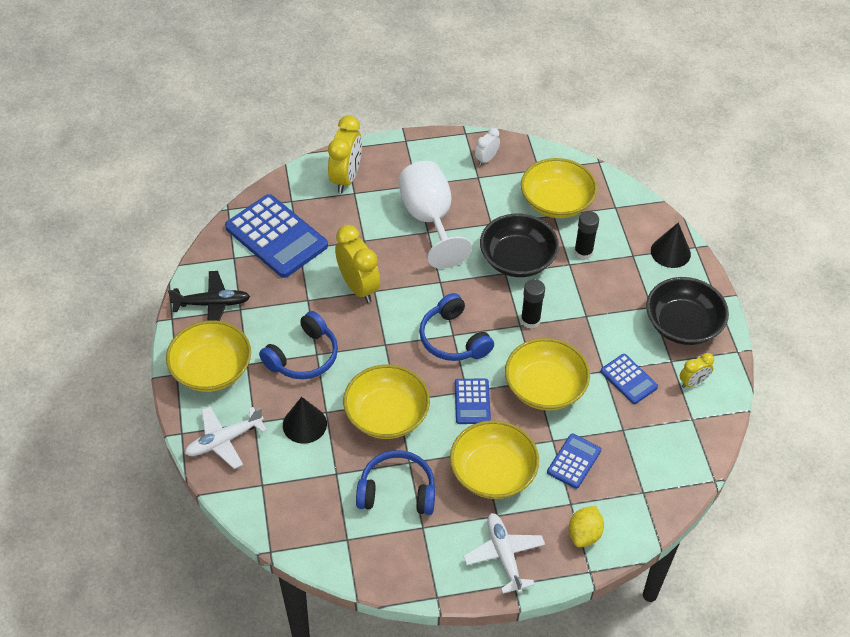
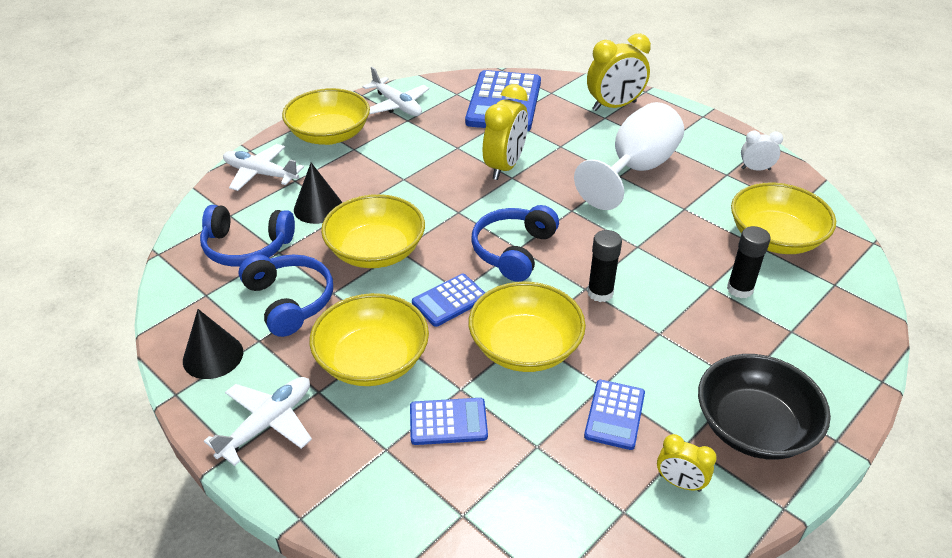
camera: 55 degrees right, 10 degrees down
(212, 304) = (397, 105): black plane -> white plane
(303, 356) = (393, 173): blue headphones -> blue headphones (247, 247)
(517, 259) = (665, 246): black bowl -> none
(584, 534) = (351, 484): yellow lemon -> none
(670, 252) = (842, 361): black cone -> black cone (213, 356)

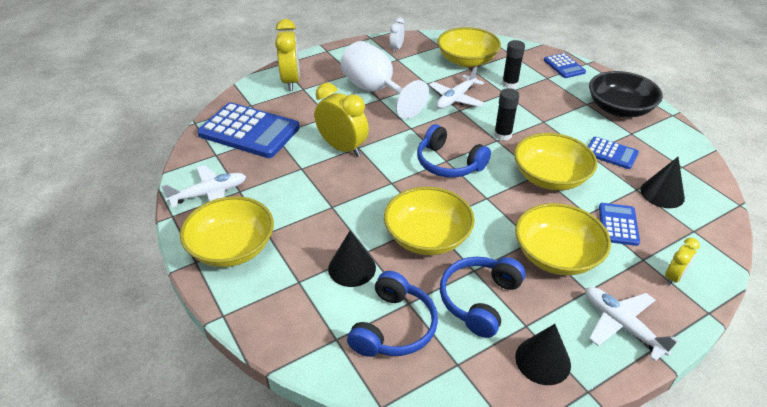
camera: 75 degrees left, 0 degrees up
(260, 174) = (274, 308): white plane -> white plane (456, 98)
(289, 301) = (479, 300): blue headphones -> blue headphones turned 45 degrees counterclockwise
(449, 300) = (497, 204): blue calculator -> blue calculator (564, 66)
(538, 478) = (662, 193): none -> black cone
(680, 483) = (660, 142): yellow clock -> yellow clock (673, 277)

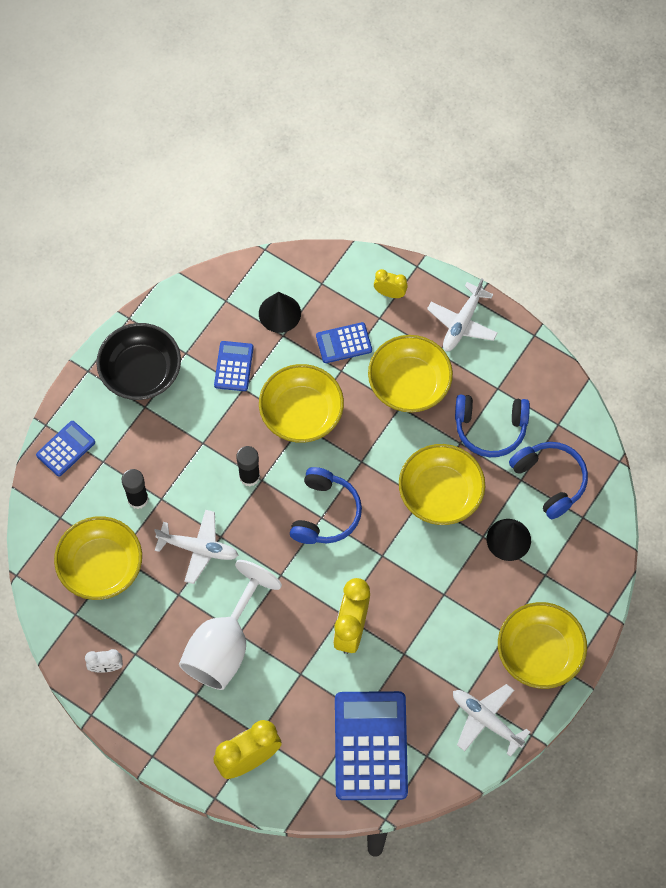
camera: 115 degrees left, 25 degrees up
(394, 327) = (550, 481): blue headphones -> blue headphones turned 60 degrees clockwise
(543, 360) = (524, 369): black cone -> none

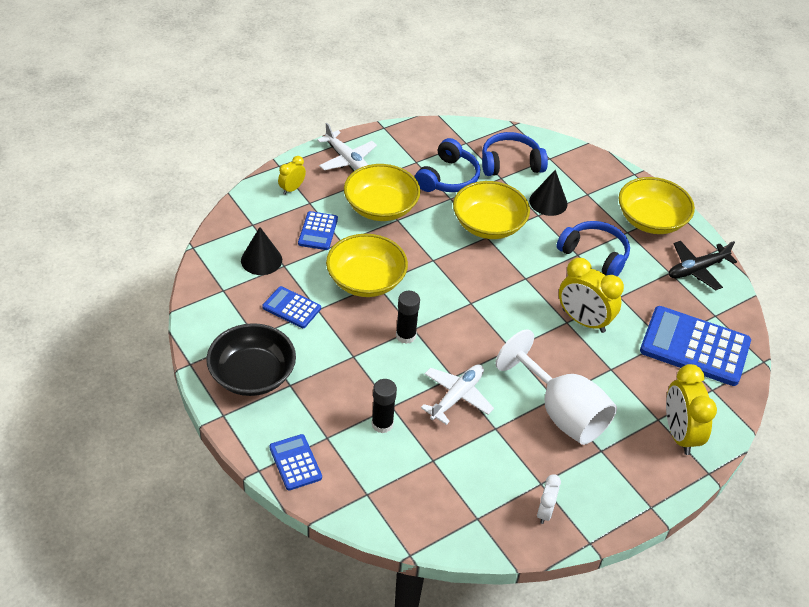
camera: 70 degrees left, 20 degrees down
(101, 566) = (437, 478): yellow bowl -> none
(325, 513) = (468, 299): blue headphones -> blue headphones (594, 255)
(486, 720) = (696, 270): white plane -> black plane

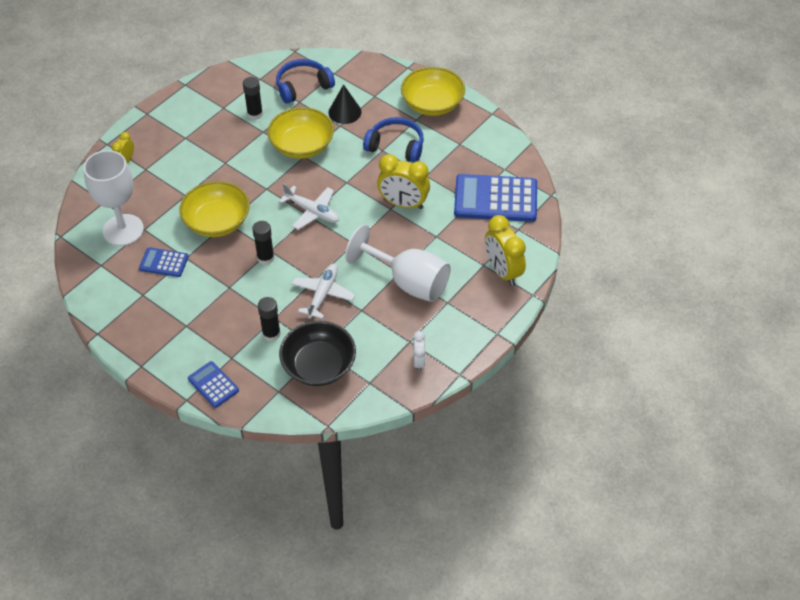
camera: 15 degrees left, 5 degrees up
(252, 375) = (152, 327): black bowl -> black bowl (319, 365)
(261, 260) = (123, 230): black cone -> white goblet
(318, 231) = (162, 192): blue calculator -> none
(347, 160) = (164, 122): white plane -> white plane (312, 212)
(381, 207) = (207, 156): yellow bowl -> none
(448, 178) = (255, 114): blue headphones -> black glue stick
(696, 270) = (480, 135): black plane -> none

